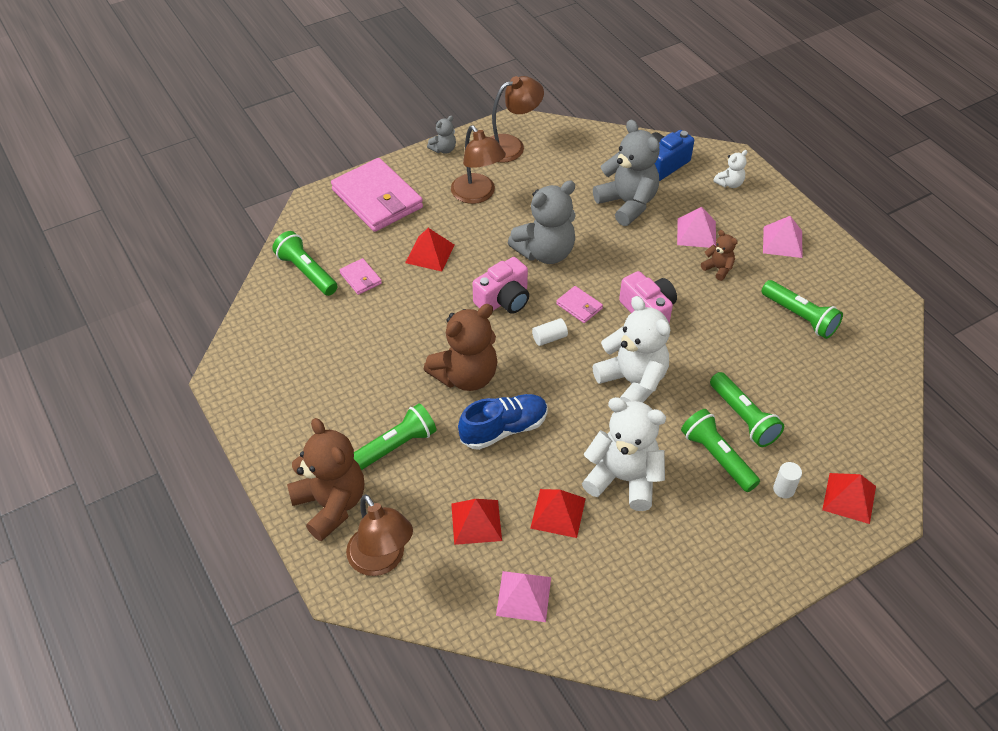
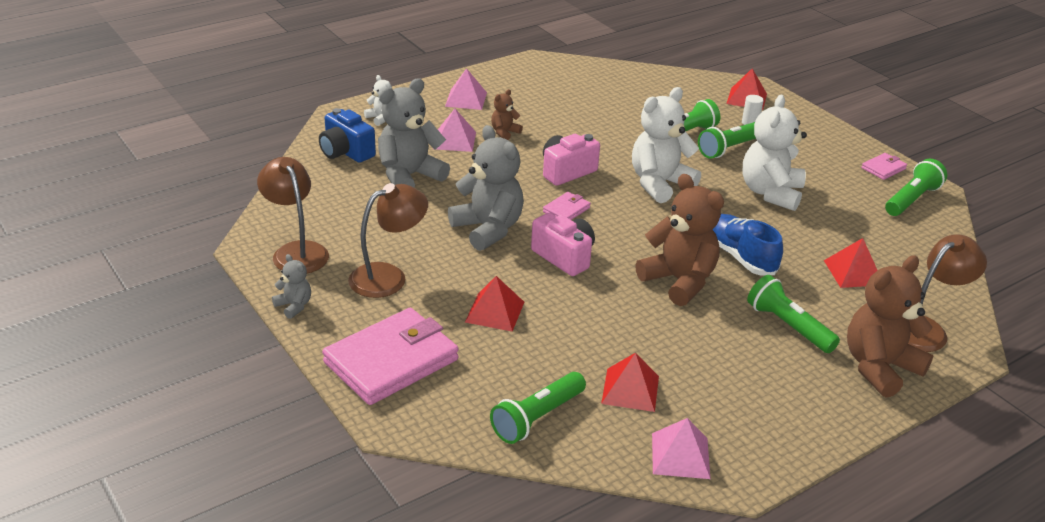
camera: 95 degrees left, 15 degrees down
(360, 278) = (543, 367): pink wallet -> pink wallet (883, 168)
(523, 596) = (914, 246): pink pyramid -> pink pyramid (680, 455)
(549, 338) = (614, 228): white cylinder -> none
(558, 513) = (822, 227): red pyramid -> red pyramid (630, 389)
(800, 317) = (561, 100): green flashlight -> green flashlight (911, 199)

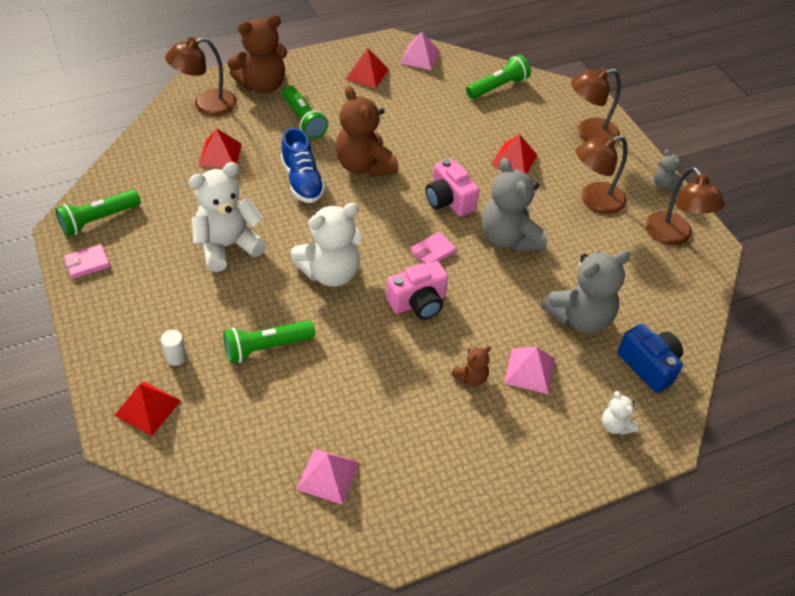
camera: 170 degrees left, 15 degrees up
(391, 361) = (589, 134): pink wallet -> brown lamp
(466, 99) = (509, 454): pink pyramid -> pink pyramid (328, 476)
(630, 389) = (434, 95): red pyramid -> red pyramid (367, 74)
(730, 148) = (228, 315): green flashlight -> none
(771, 193) = (228, 246): white teddy bear -> white teddy bear turned 150 degrees counterclockwise

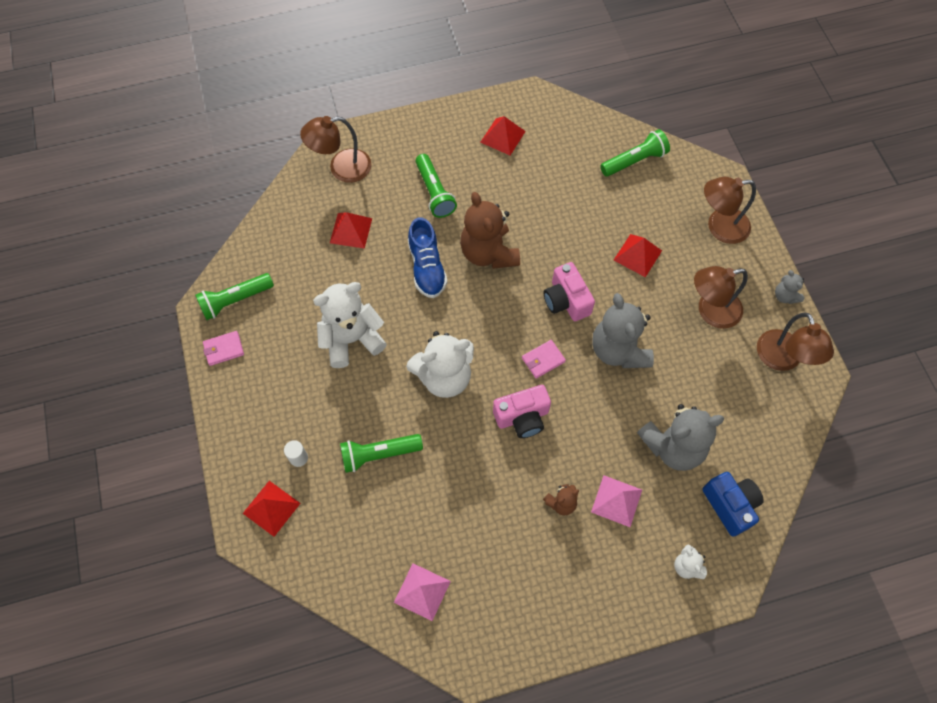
camera: 10 degrees right, 15 degrees up
(262, 85) = (397, 146): brown teddy bear -> none
(419, 57) = (559, 117): pink pyramid -> none

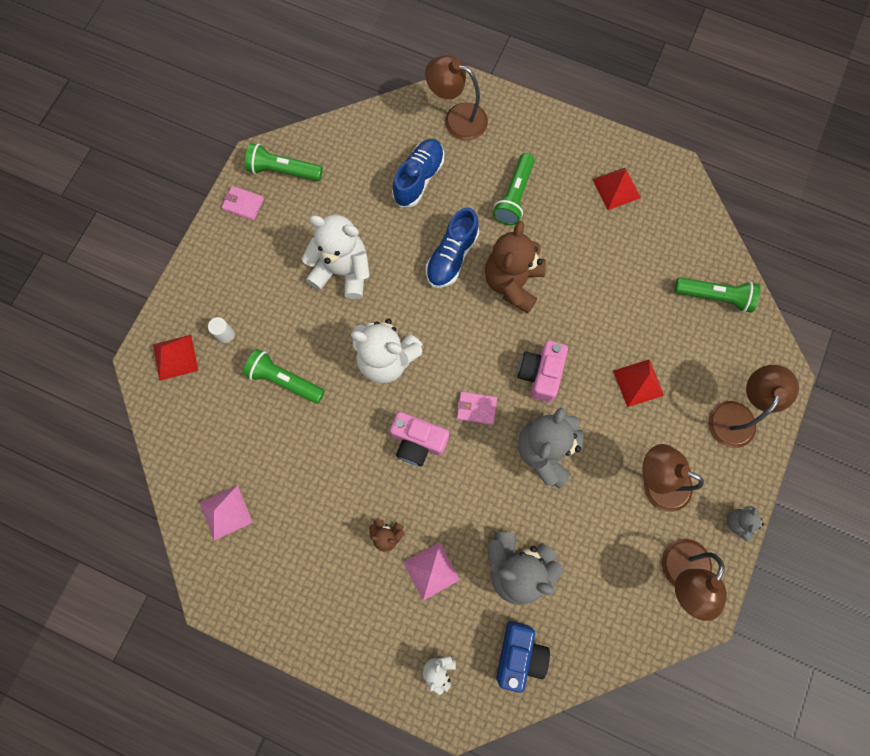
camera: 40 degrees right, 10 degrees up
(351, 230) = (419, 178): red pyramid -> blue shoe
(719, 227) = (736, 415): brown lamp -> brown lamp turned 90 degrees clockwise

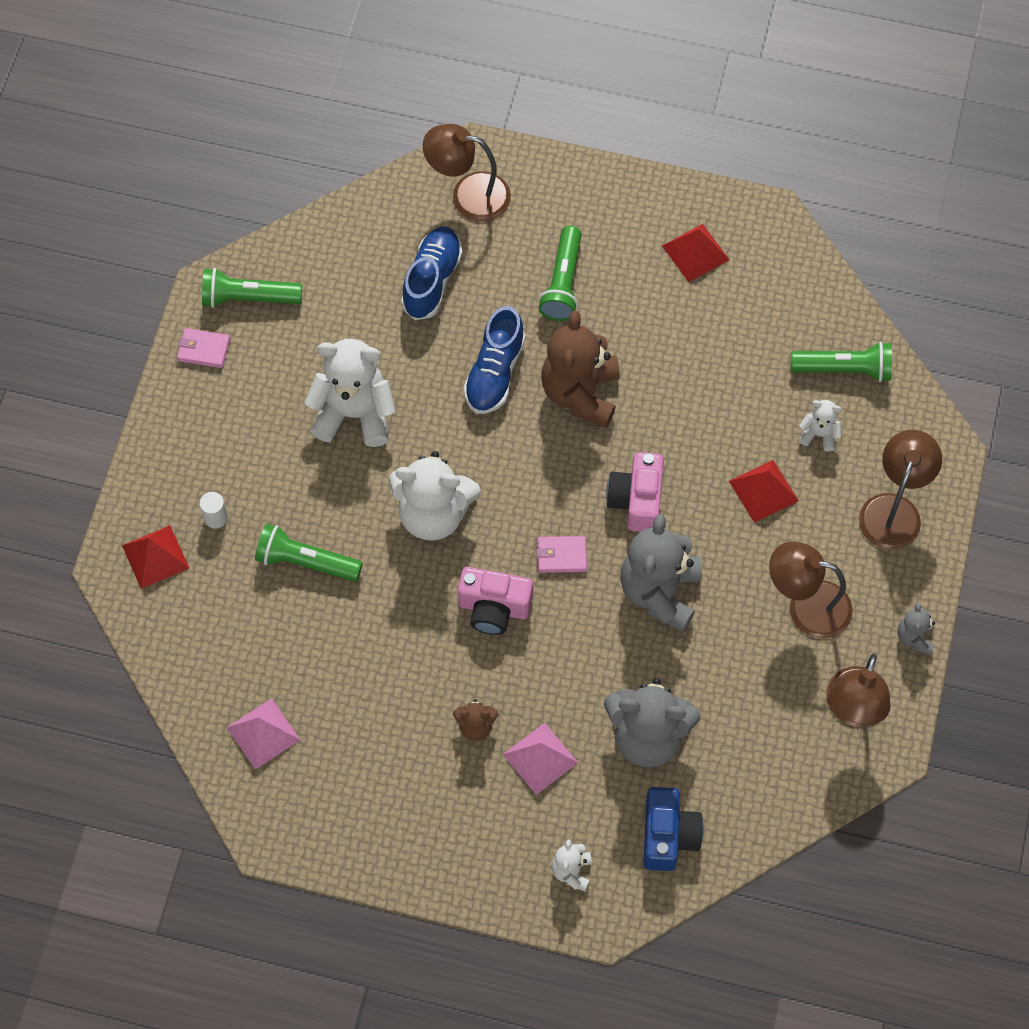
camera: 10 degrees left, 10 degrees down
(687, 345) = (819, 434): none -> white teddy bear

